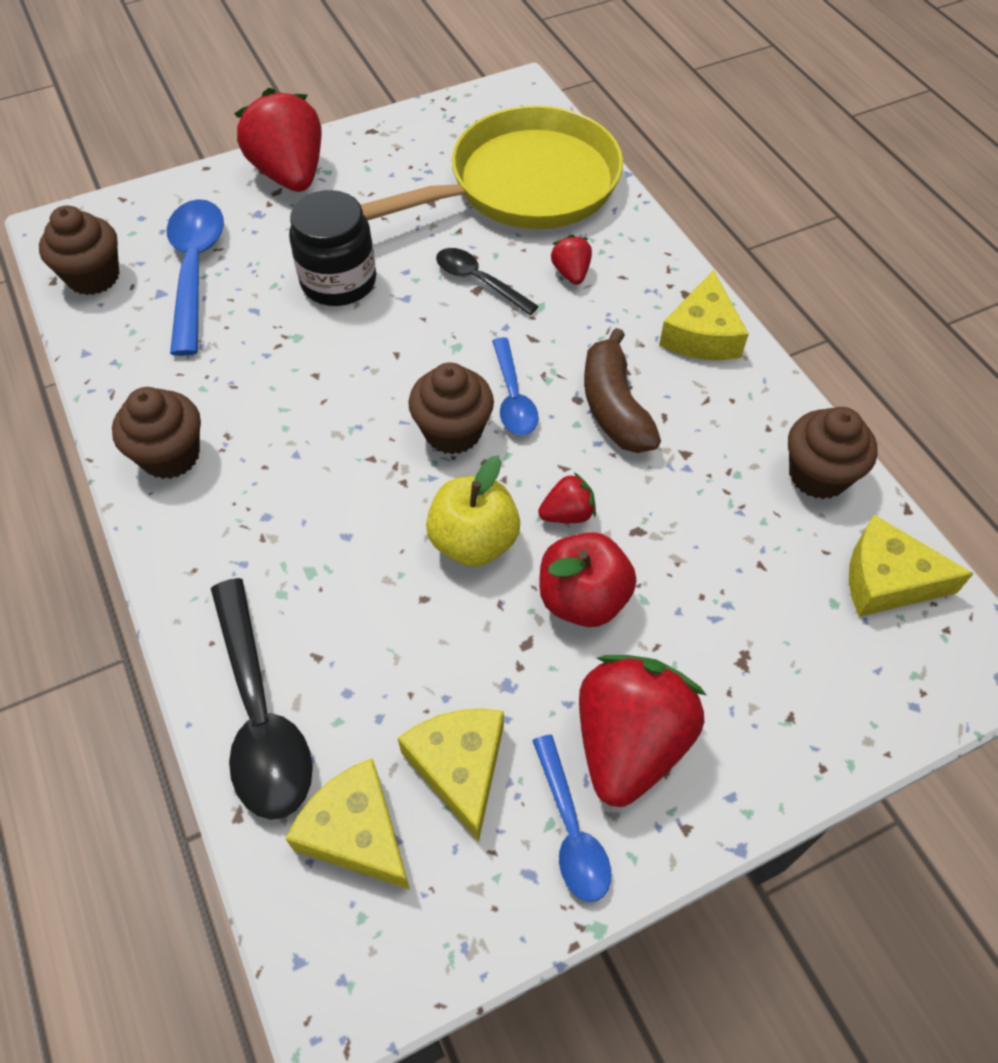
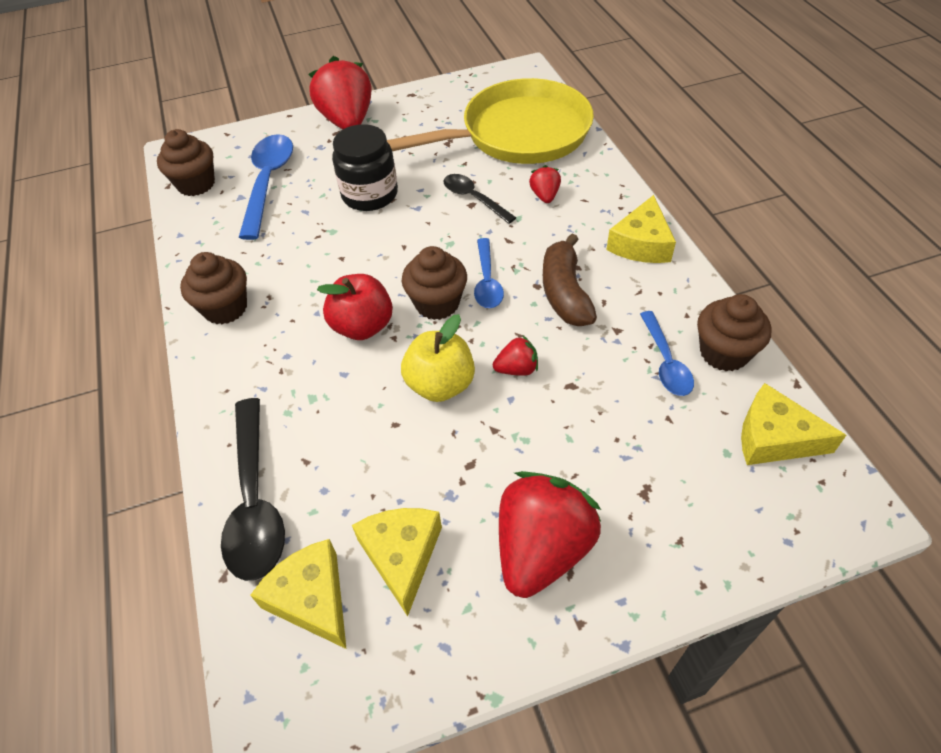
camera: 10 degrees right, 5 degrees down
(571, 829) = (484, 614): blue spoon -> blue spoon (665, 362)
(583, 599) = (520, 434): red apple -> red apple (362, 326)

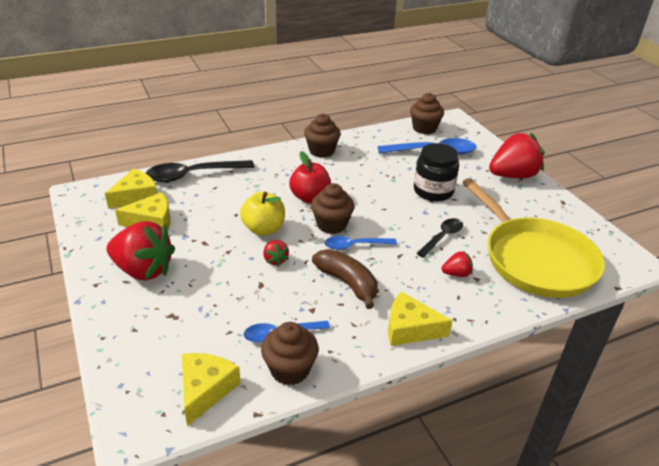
camera: 80 degrees right, 15 degrees down
(565, 293) = (347, 283): brown banana -> brown banana turned 60 degrees clockwise

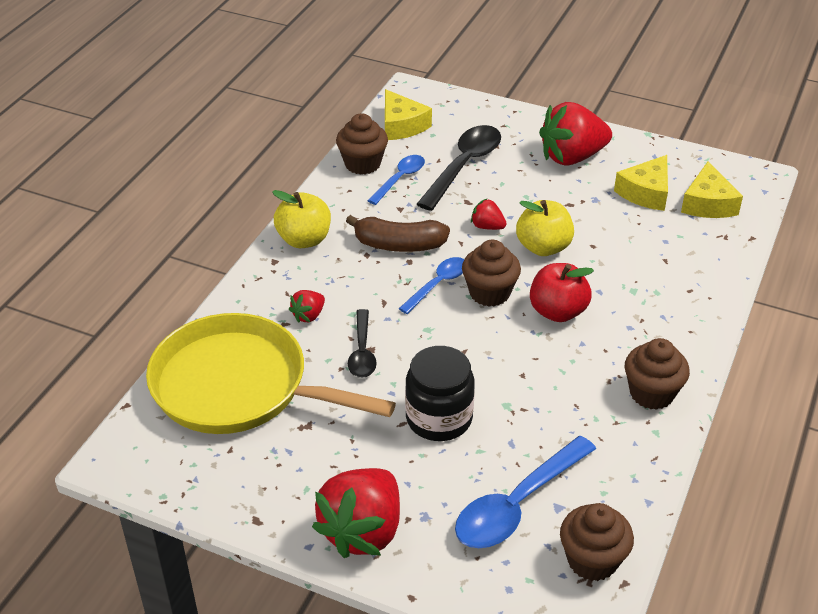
camera: 140 degrees right, 5 degrees up
(193, 175) = (711, 259): black spoon -> black spoon (463, 166)
(410, 328) = (304, 240): yellow cheese -> yellow apple

